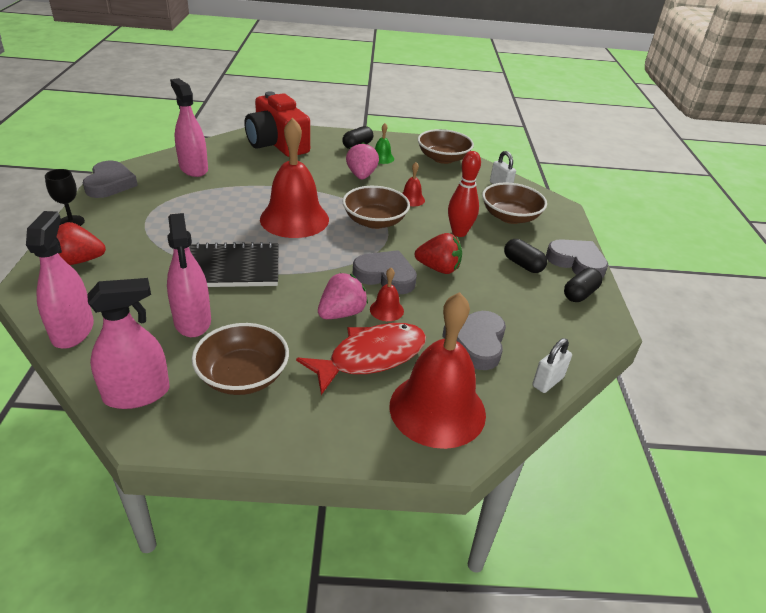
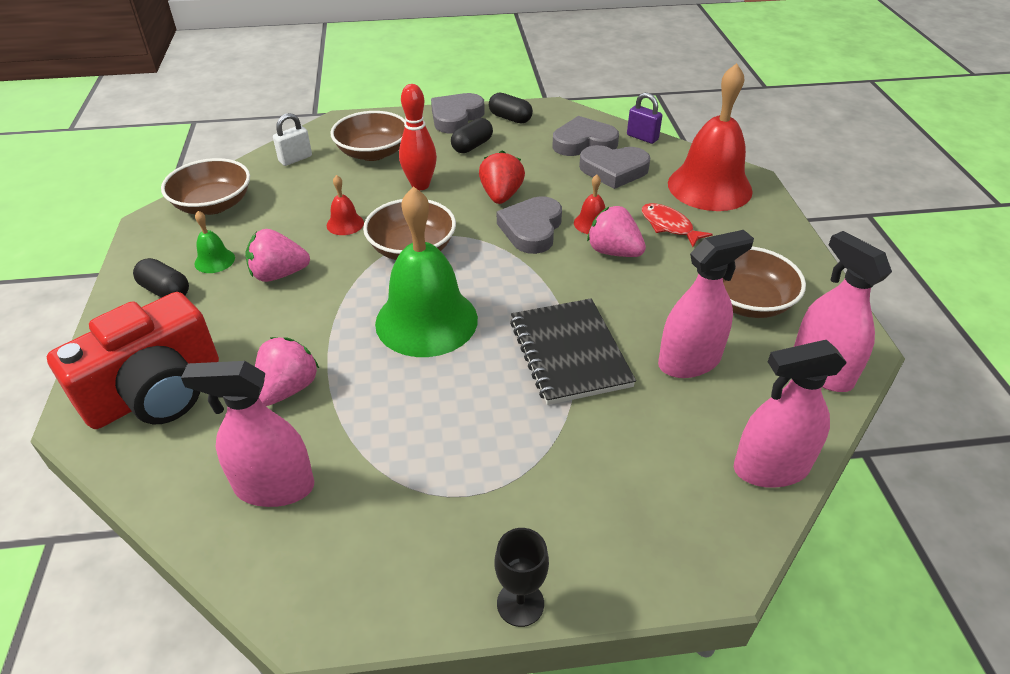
camera: 95 degrees left, 5 degrees up
(79, 261) = (626, 533): red strawberry -> none
(110, 184) = (359, 605): grey heart -> grey heart (584, 143)
(193, 169) = (274, 487): pink spray bottle -> pink spray bottle turned 45 degrees clockwise
(258, 174) = (288, 389): none -> pink strawberry
(294, 219) = (426, 320): red bell -> green bell
(371, 357) = (669, 226): red fish -> red fish, size x0.58
(547, 381) = (642, 137): white padlock -> purple padlock

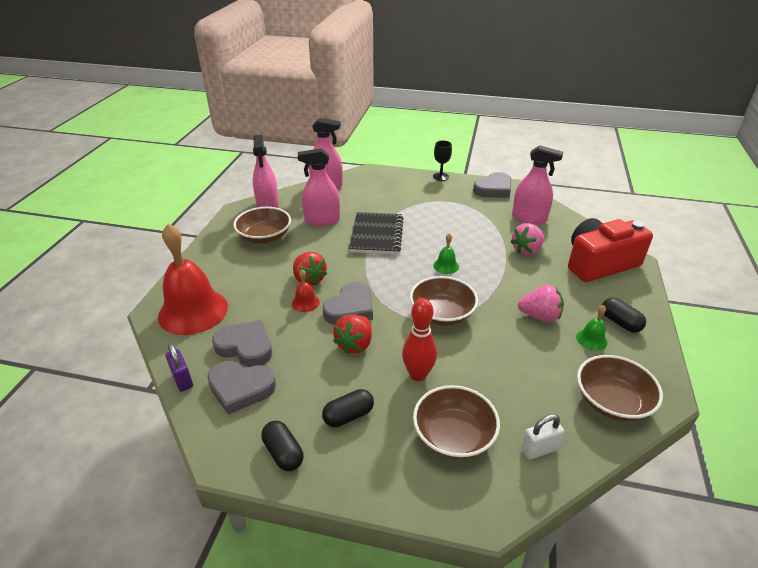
camera: 160 degrees left, 5 degrees down
(345, 224) = (490, 348): red bell -> none
(426, 320) = (446, 266): green bell -> green bell, size x0.42
(456, 117) = (342, 475): grey heart -> grey heart (493, 189)
(613, 252) = (309, 279): pink strawberry -> red strawberry
(669, 226) = (256, 288): red fish -> none

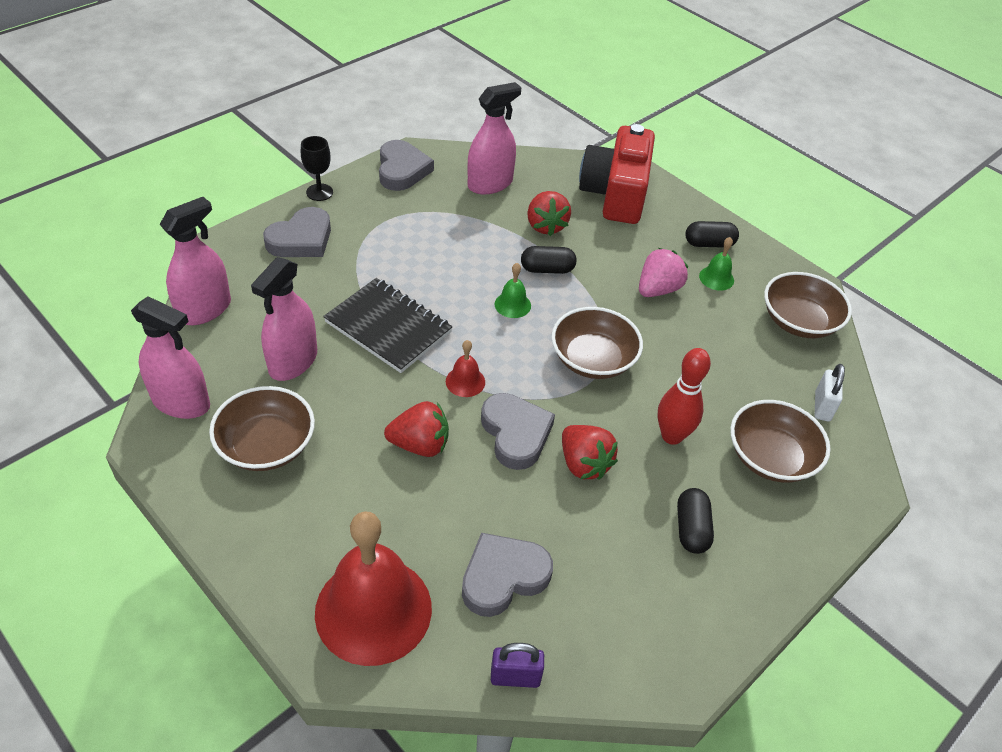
camera: 60 degrees left, 10 degrees up
(241, 388) = (577, 615): grey heart -> grey heart (301, 239)
(283, 453) = (708, 616): black capsule -> black capsule (547, 269)
(305, 302) = (466, 472): red bell -> red bell (465, 381)
(526, 250) = (546, 226): pink strawberry -> red strawberry

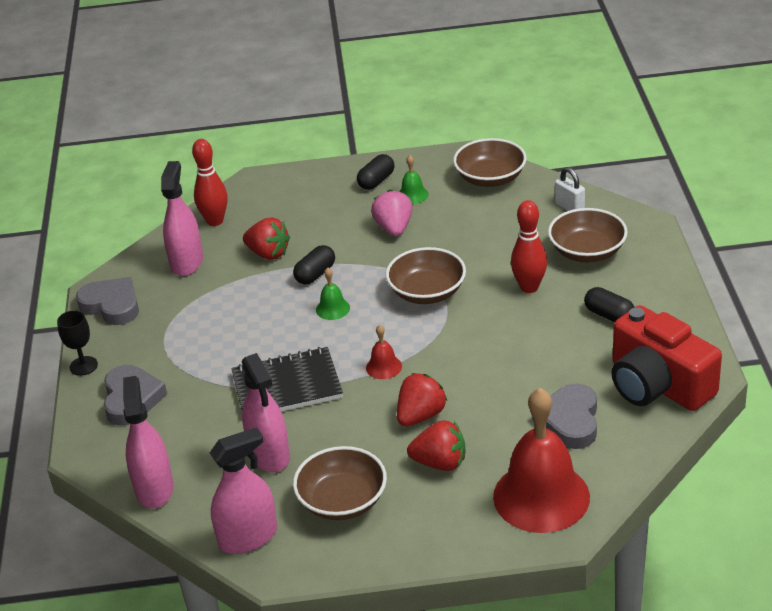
camera: 45 degrees left, 10 degrees down
(515, 434) = (457, 362): grey heart -> none
(515, 677) = (648, 448): purple padlock -> none
(555, 173) = (215, 221): none -> red bowling pin
(584, 464) = (513, 340): red strawberry -> red strawberry (440, 463)
(615, 193) = (274, 201): red camera -> red camera (657, 384)

